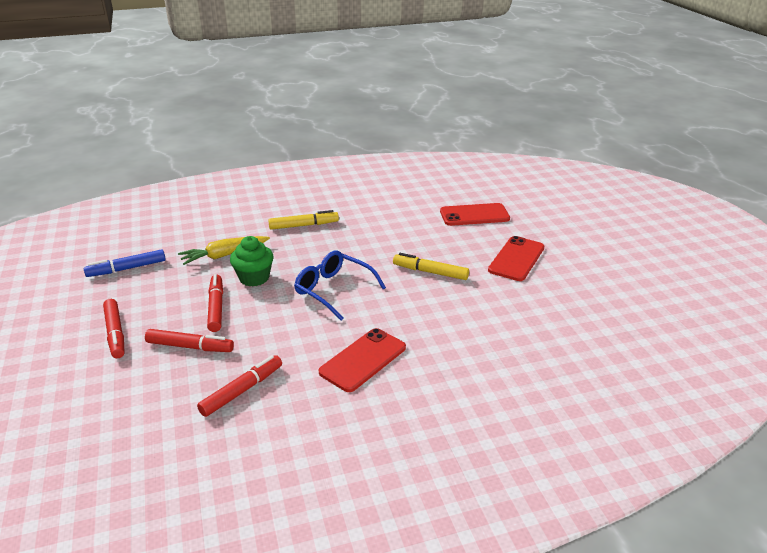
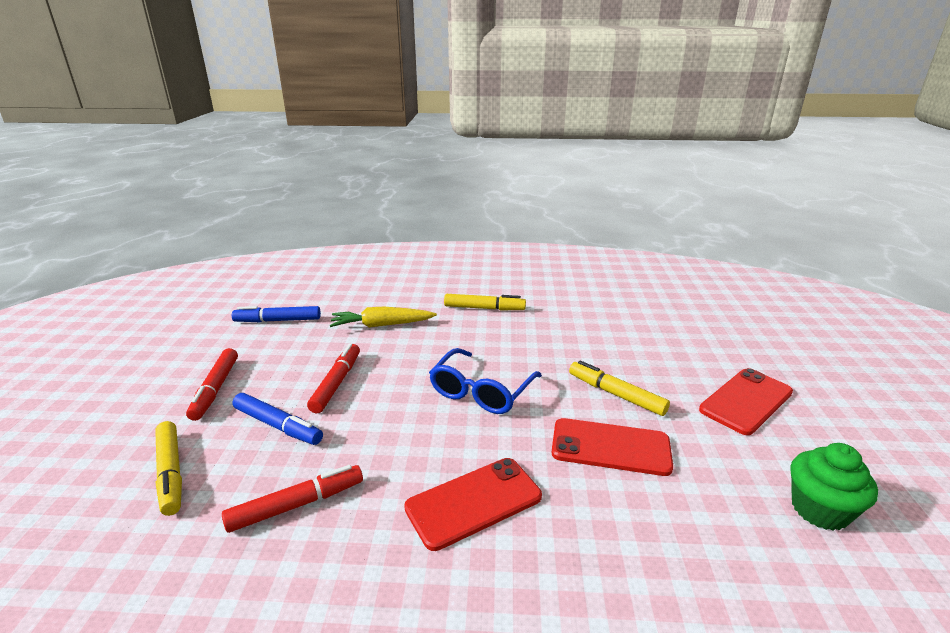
camera: 20 degrees right, 5 degrees down
(129, 395) = (171, 472): none -> yellow marker
(190, 347) = (278, 425): red marker -> blue marker
(254, 278) = (398, 357): green cupcake -> green cupcake (819, 509)
(333, 290) = (481, 391): blue glasses -> blue glasses turned 120 degrees counterclockwise
(474, 215) = (699, 332): red phone -> red phone (610, 447)

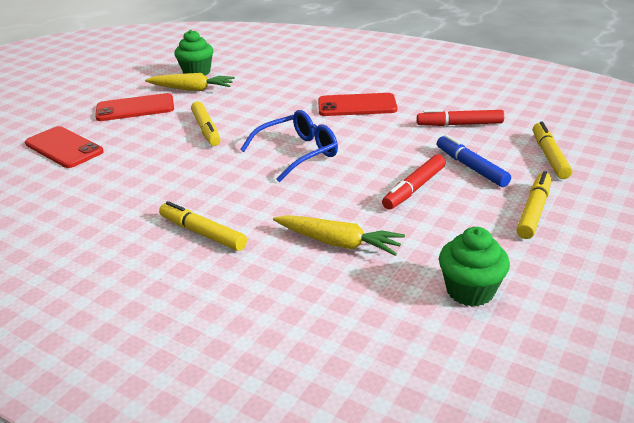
camera: 150 degrees left, 5 degrees up
(215, 389) = (533, 211): red marker -> yellow marker
(278, 320) = (470, 290): blue marker -> green cupcake
(610, 447) = (254, 108): red phone -> red phone (64, 148)
(748, 461) = (192, 89): none -> yellow carrot

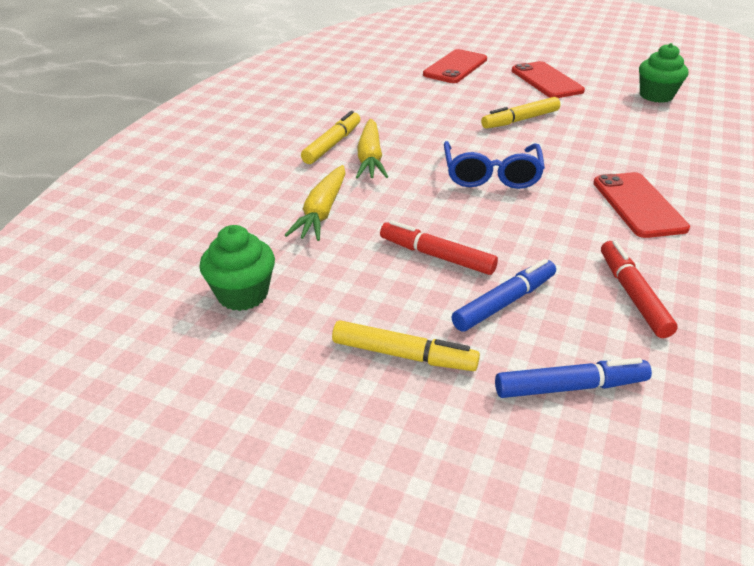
camera: 80 degrees right, 5 degrees up
(192, 89) = (610, 100): yellow carrot -> yellow carrot (370, 158)
(298, 153) = (491, 175): blue glasses -> blue glasses turned 45 degrees clockwise
(549, 156) = (570, 387): yellow marker -> blue marker

